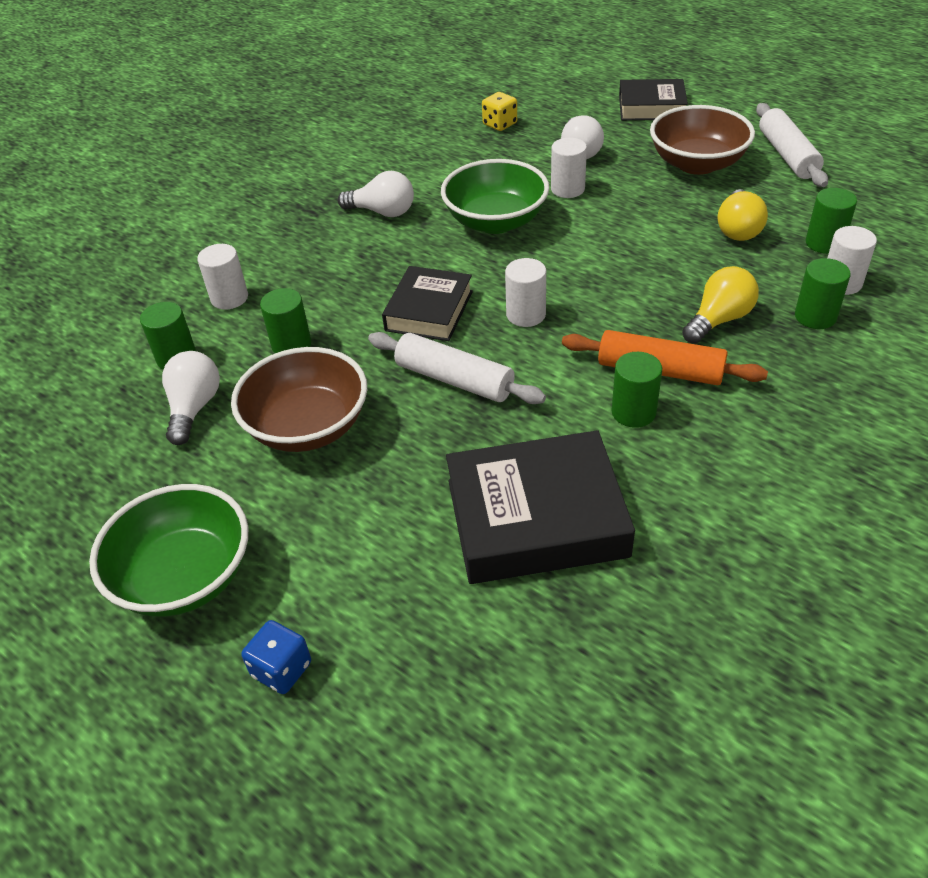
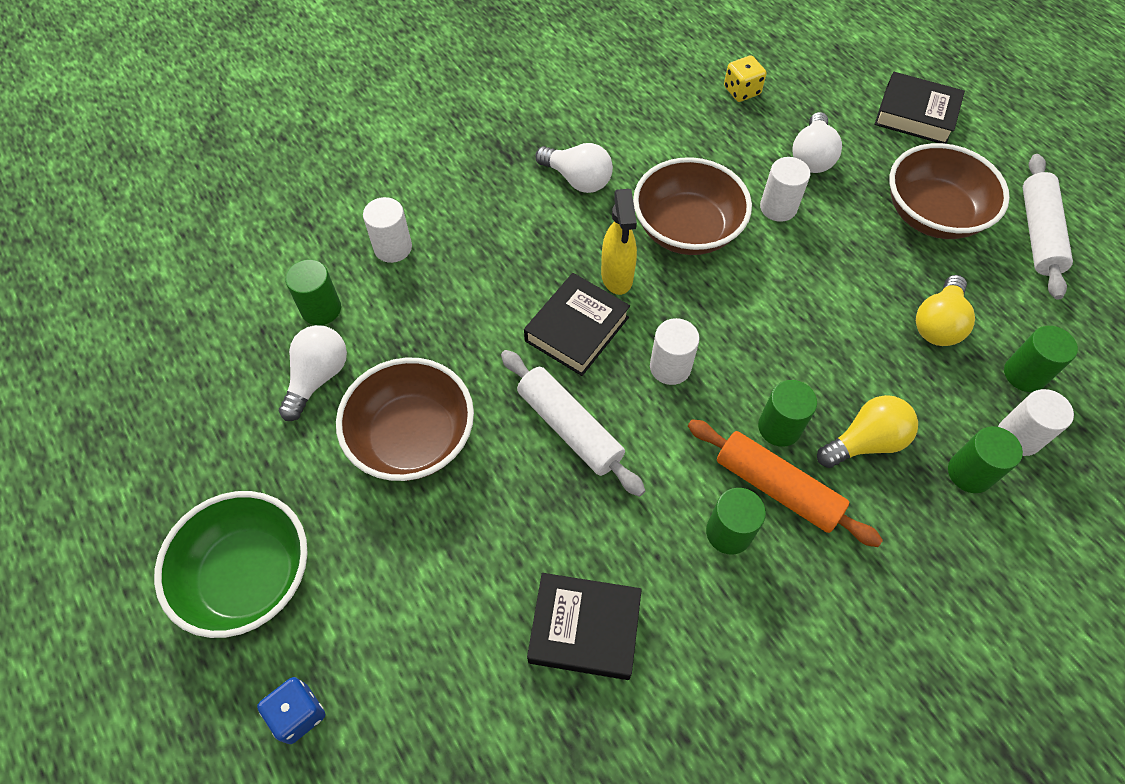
camera: 15 degrees right, 15 degrees up
(291, 345) = (431, 328): green cylinder -> green cylinder (779, 427)
(449, 267) = (617, 277): none -> yellow spray bottle
(496, 221) = (686, 229): green bowl -> brown bowl
(536, 518) = (584, 628): black book -> black book, size x0.63

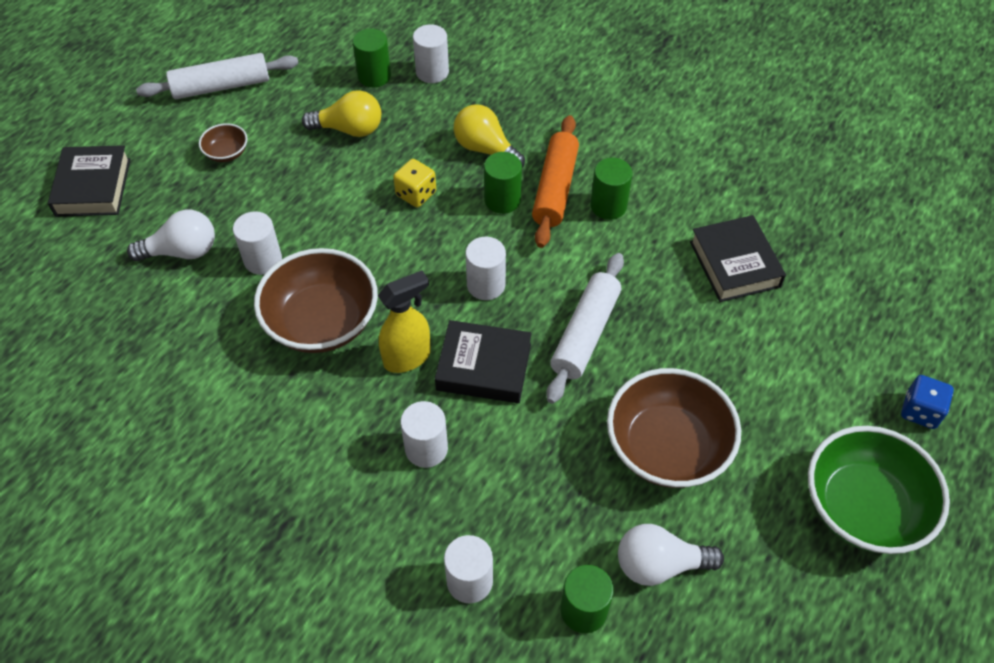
camera: 115 degrees left, 5 degrees down
(519, 259) = (426, 449): none -> white cylinder
(577, 179) = (293, 440): white light bulb -> none
(741, 91) = (98, 335): yellow dice -> yellow dice (416, 194)
(932, 214) = (226, 153): brown bowl -> brown bowl, size x0.45
(969, 473) = (478, 91): green cylinder -> none

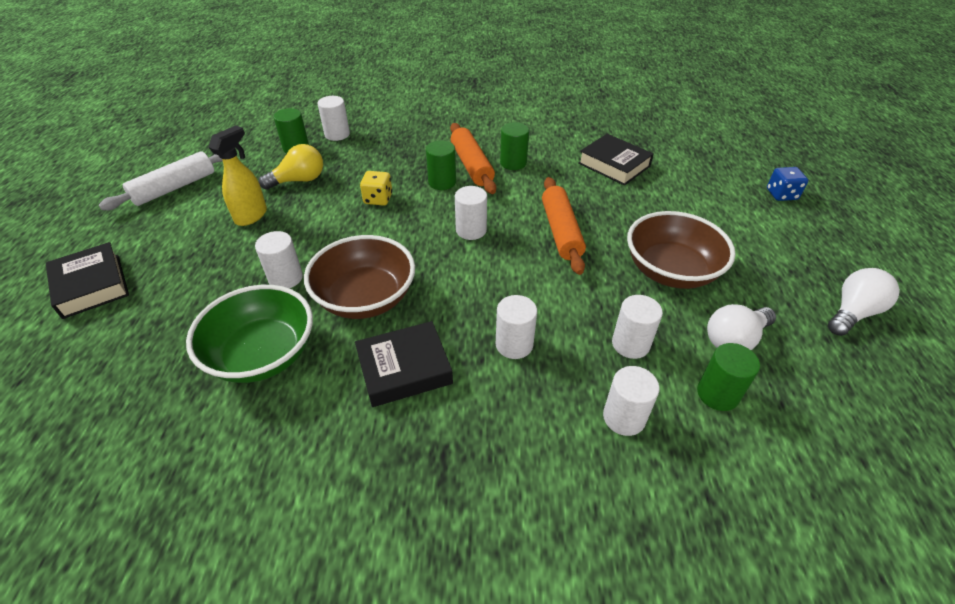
camera: 30 degrees left, 10 degrees down
(182, 251) = (208, 298): white light bulb -> white light bulb (852, 313)
(226, 153) = (206, 224): brown bowl -> none
(407, 357) = (451, 293): yellow spray bottle -> yellow spray bottle (251, 216)
(484, 367) = (511, 277): black book -> black book (404, 369)
(485, 149) = (407, 161): yellow light bulb -> none
(543, 510) = (630, 344): none -> white cylinder
(585, 334) = (561, 231): white rolling pin -> orange rolling pin
(863, 507) = (807, 253): green bowl -> green bowl (263, 354)

